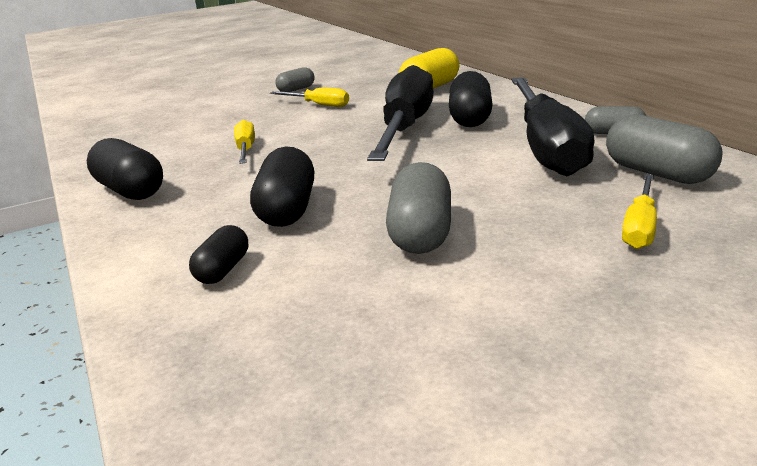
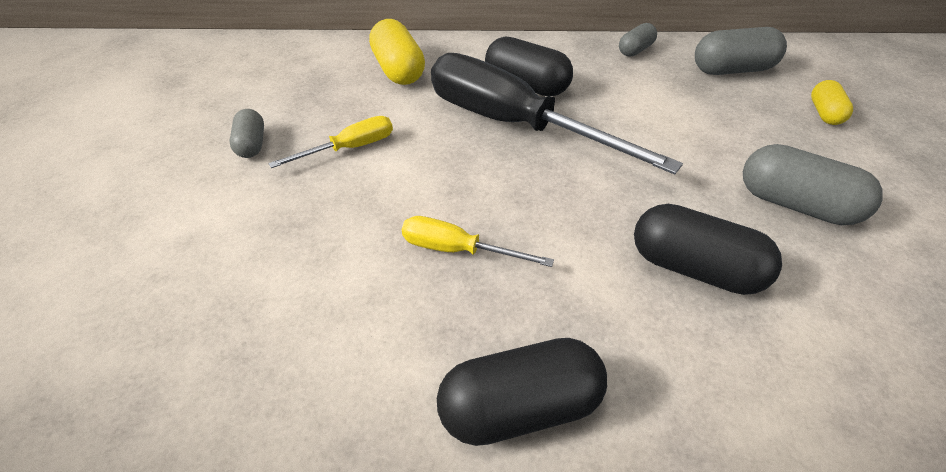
camera: 65 degrees left, 20 degrees up
(223, 270) = (838, 360): black capsule -> none
(546, 147) = (640, 84): black screwdriver -> none
(640, 227) = (824, 113): yellow screwdriver -> yellow capsule

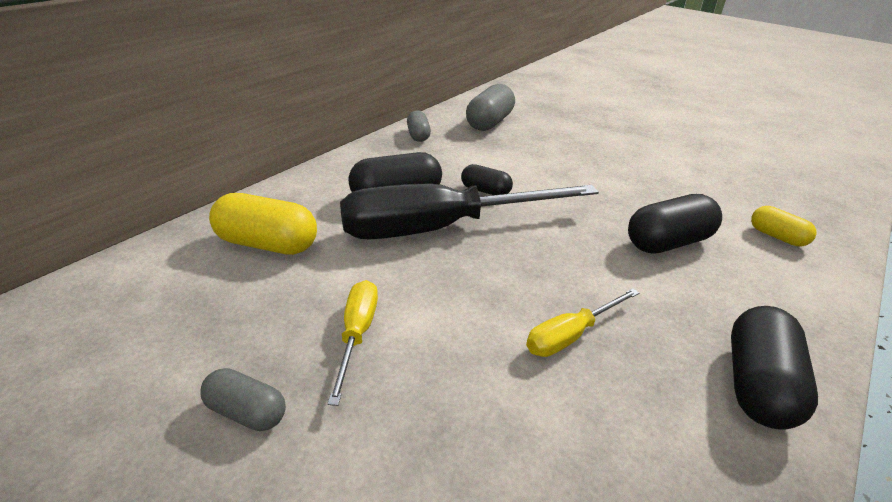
camera: 55 degrees left, 10 degrees down
(604, 121) = (485, 191): none -> black capsule
(795, 205) = (637, 180): grey capsule -> none
(824, 113) = (566, 126): yellow capsule -> yellow capsule (777, 237)

